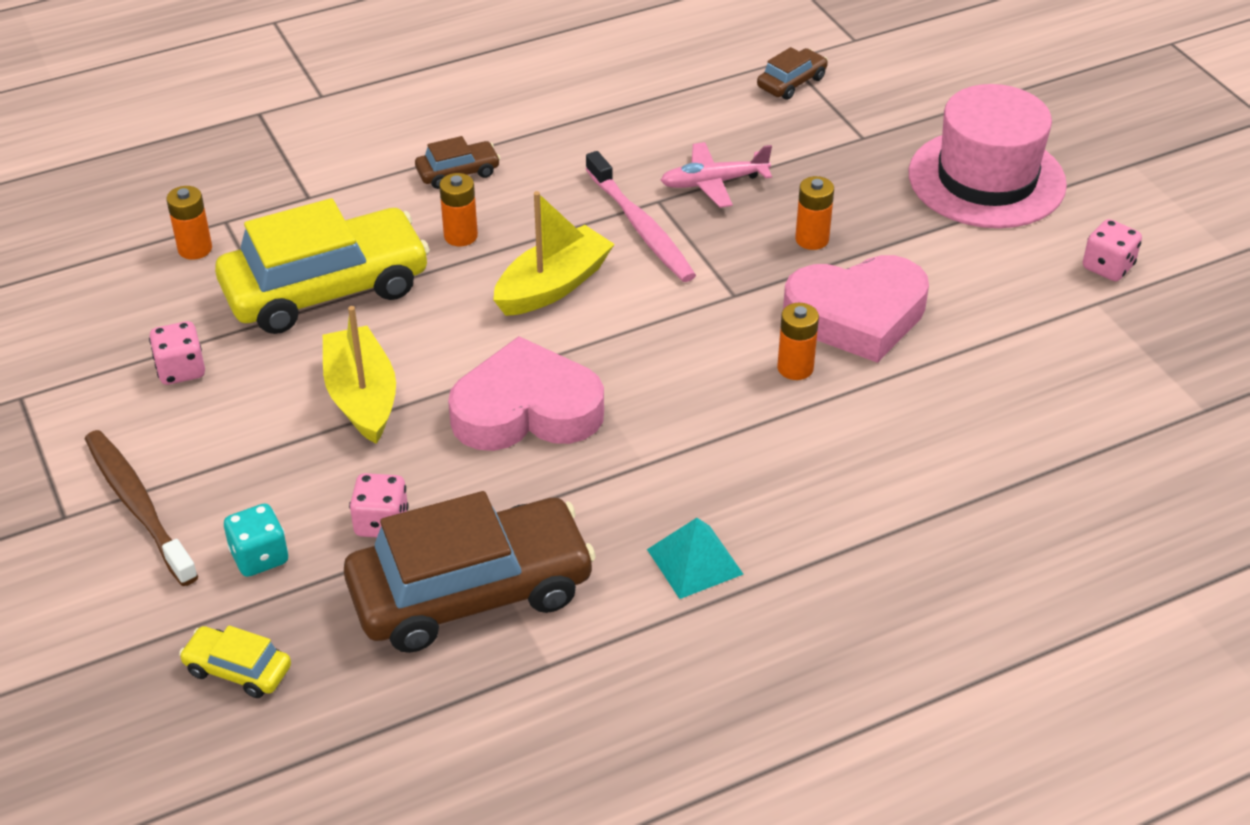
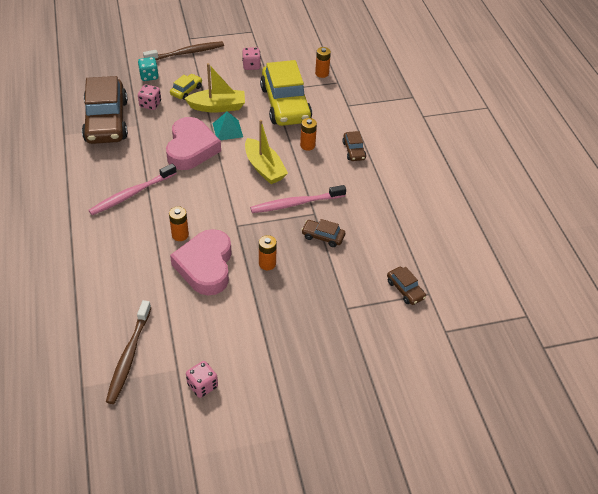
camera: 100 degrees right, 5 degrees up
(238, 670) = (103, 68): yellow car -> yellow car (186, 90)
(695, 561) = (88, 180): turquoise pyramid -> turquoise pyramid (227, 130)
(711, 472) = (131, 194): none -> pink toothbrush
(713, 183) = (323, 236): pink plane -> brown car
(986, 179) = (295, 354): pink hat -> none
(1109, 367) = (128, 356): none -> brown toothbrush

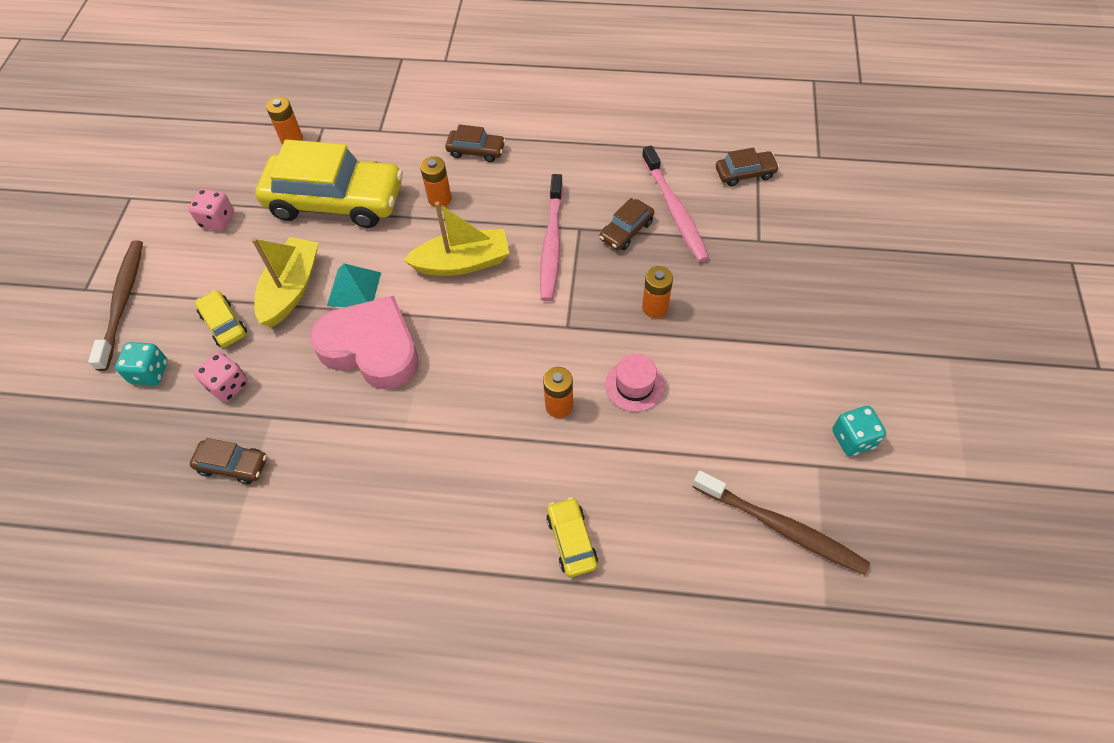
camera: 65 degrees left, 10 degrees up
(97, 260) = (571, 540): none -> yellow car
(106, 121) = (233, 465): brown car -> brown car, size x0.43
(131, 194) = (439, 459): pink toothbrush -> pink toothbrush (675, 211)
(202, 385) = (853, 439): pink dice -> turquoise dice
(205, 266) = (634, 385): pink heart -> pink hat

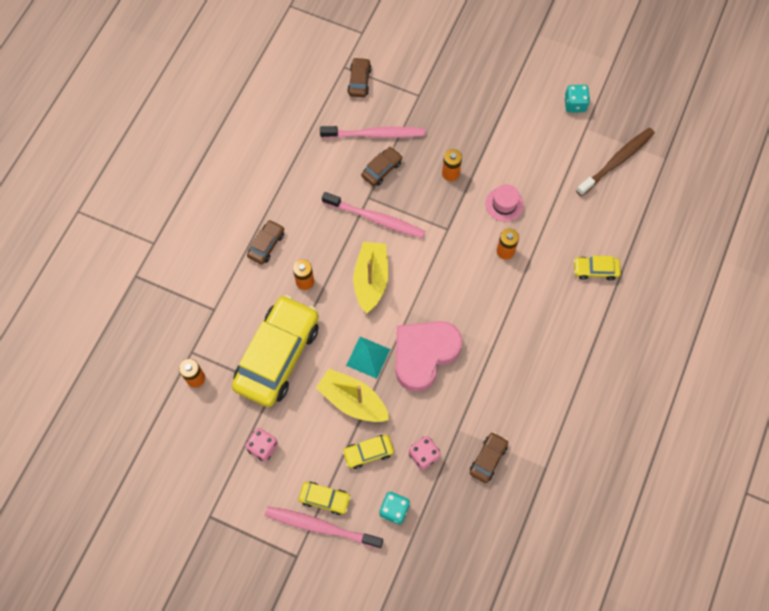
camera: 75 degrees left, 10 degrees up
(123, 302) = (320, 526): brown toothbrush -> pink toothbrush
(159, 296) = (325, 499): none -> yellow car
(626, 231) = (381, 169): brown car -> brown car turned 105 degrees counterclockwise

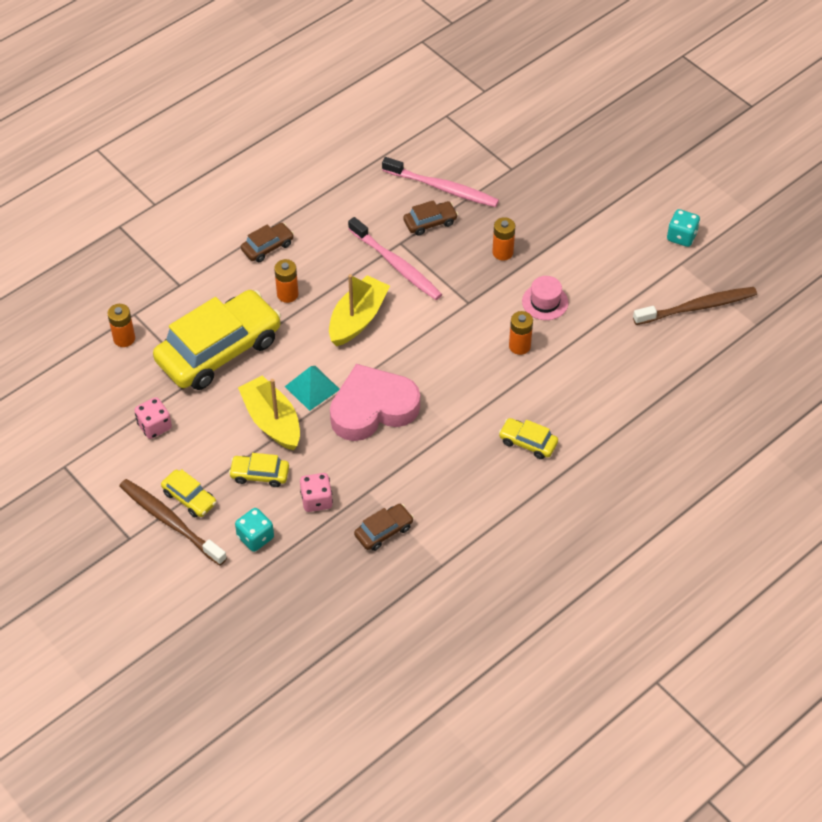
camera: 25 degrees right, 15 degrees down
(320, 526) = (170, 521): pink toothbrush -> brown toothbrush
(359, 81) = (454, 134): brown car -> none
(595, 270) = (610, 401): yellow car -> yellow car (528, 442)

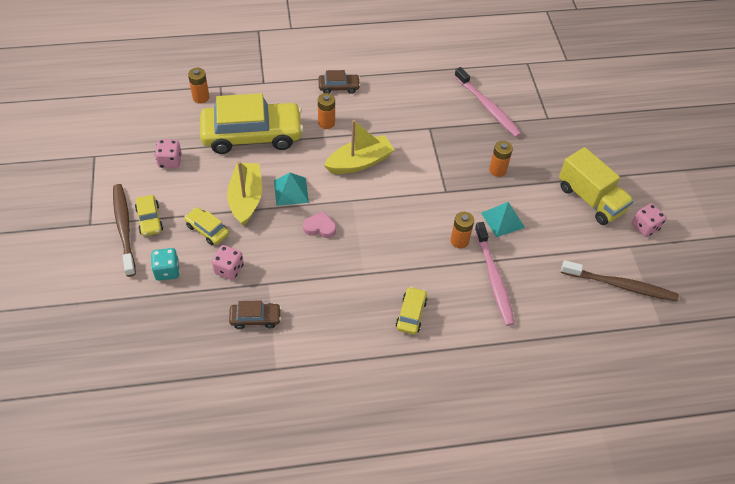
camera: 30 degrees right, 0 degrees up
(373, 408) = (320, 227): pink heart -> pink heart, size x0.43
(396, 265) = (415, 141): pink toothbrush -> pink toothbrush (494, 278)
(430, 222) = (461, 125): brown car -> none
(528, 442) = (411, 314): yellow car -> yellow car turned 45 degrees clockwise
(545, 302) = (502, 220): pink hat -> turquoise pyramid
(613, 235) = (590, 199): none -> yellow truck
(681, 237) = (645, 227): turquoise dice -> pink dice

